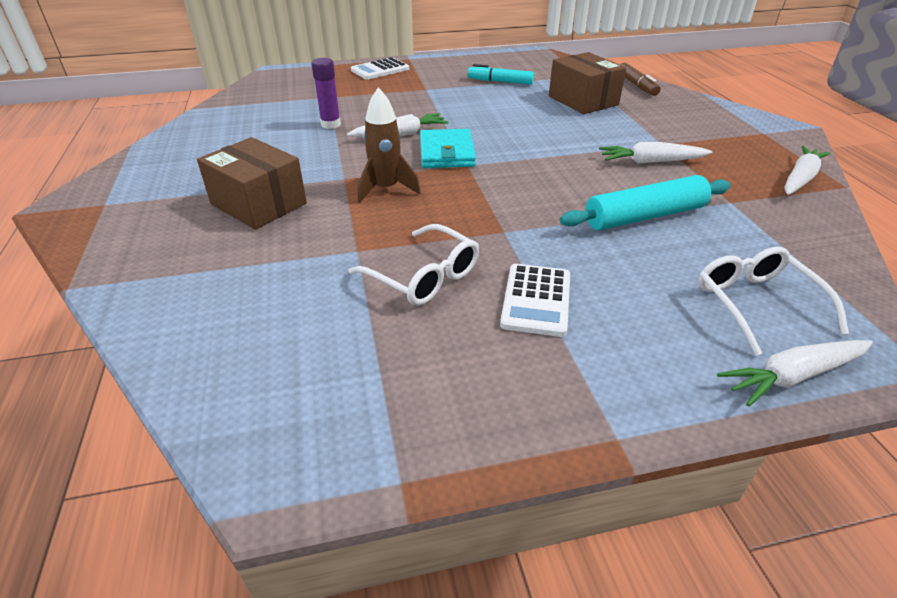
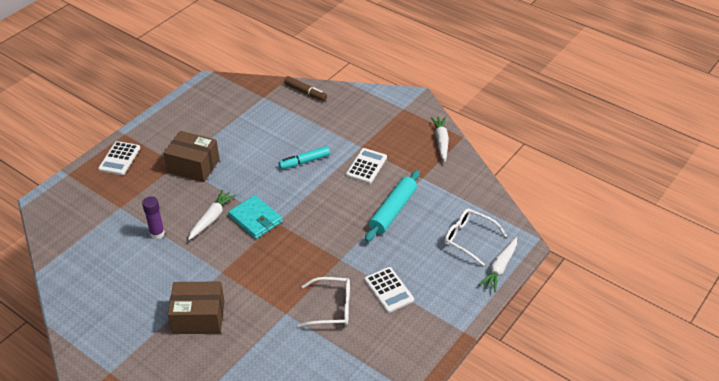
camera: 40 degrees left, 5 degrees up
(386, 189) = (254, 266): brown rocket -> none
(500, 82) = (218, 131): turquoise marker -> turquoise marker (305, 161)
(583, 100) = (287, 126): brown box -> brown box (193, 166)
(651, 162) = (366, 166): white carrot -> white calculator

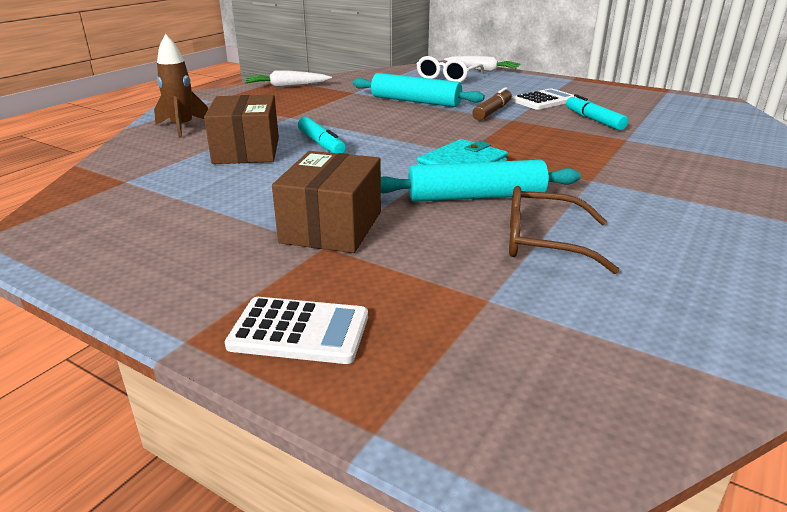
camera: 95 degrees left, 15 degrees down
(157, 233) = (543, 242): purple glue stick -> brown glasses
(198, 317) = (696, 187): brown box -> brown box (247, 150)
(211, 218) = (476, 197): white carrot -> turquoise rolling pin
(305, 92) = (134, 151): brown marker -> brown marker (492, 111)
(332, 308) = (594, 120): white glasses -> turquoise marker
(345, 103) = (182, 127): none -> brown rocket
(366, 166) = (332, 113): white calculator -> none

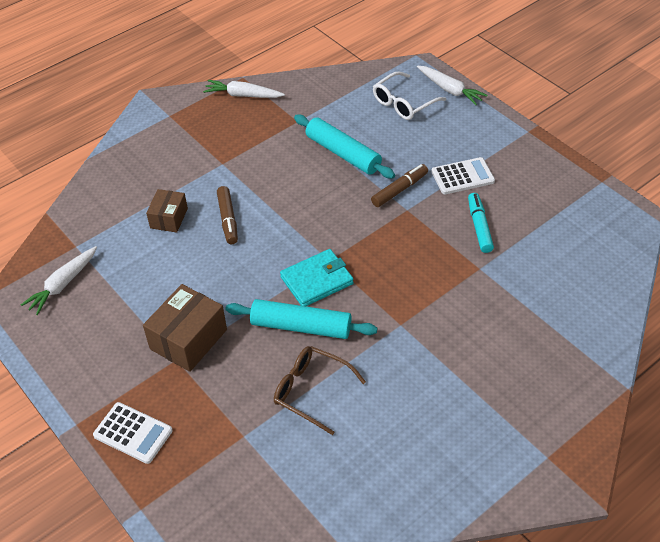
camera: 20 degrees right, 20 degrees up
(115, 210) = (63, 284): none -> white carrot
(182, 127) = (132, 166): brown rocket -> none
(247, 150) = (169, 218): brown box -> brown box, size x0.62
(321, 144) = (228, 219): turquoise marker -> brown marker

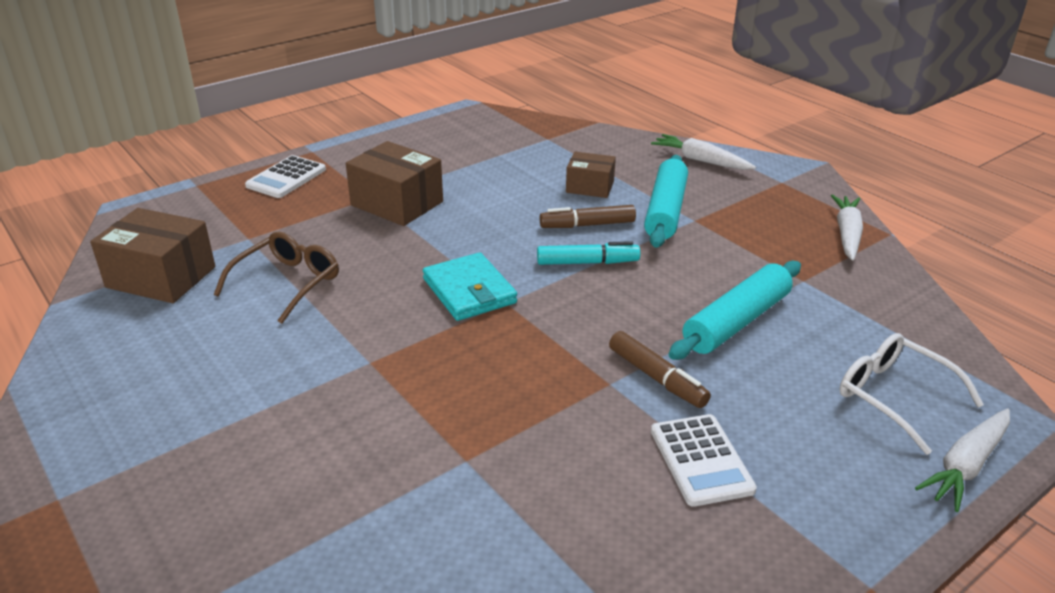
camera: 90 degrees right, 15 degrees down
(63, 284) = (493, 135): white carrot -> white carrot (700, 160)
(301, 326) = (392, 277): turquoise rolling pin -> turquoise rolling pin (665, 211)
(306, 483) = (161, 277): none -> brown box
(479, 227) = (566, 470): turquoise marker -> turquoise marker (587, 262)

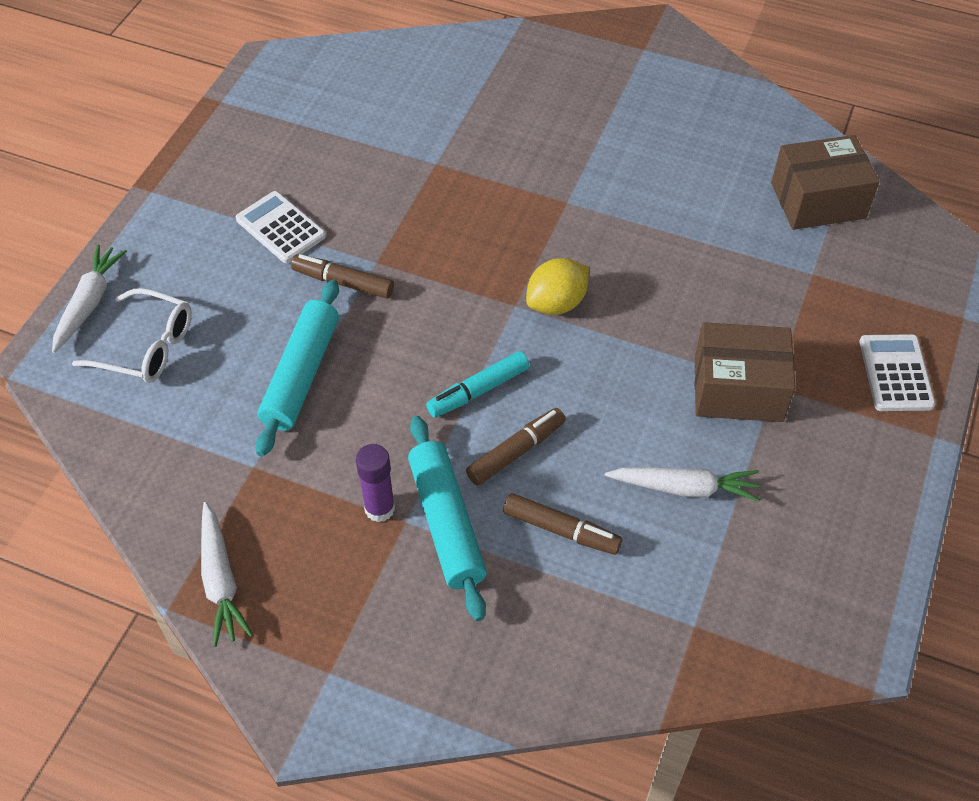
camera: 150 degrees right, 20 degrees up
(287, 283) = (713, 241): brown glasses -> none
(469, 291) = (556, 303): turquoise wallet -> yellow lemon
(590, 187) = (561, 529): brown box -> brown marker
(700, 160) = (458, 675): white carrot -> white carrot (685, 488)
(710, 230) = (379, 508): none -> purple glue stick

